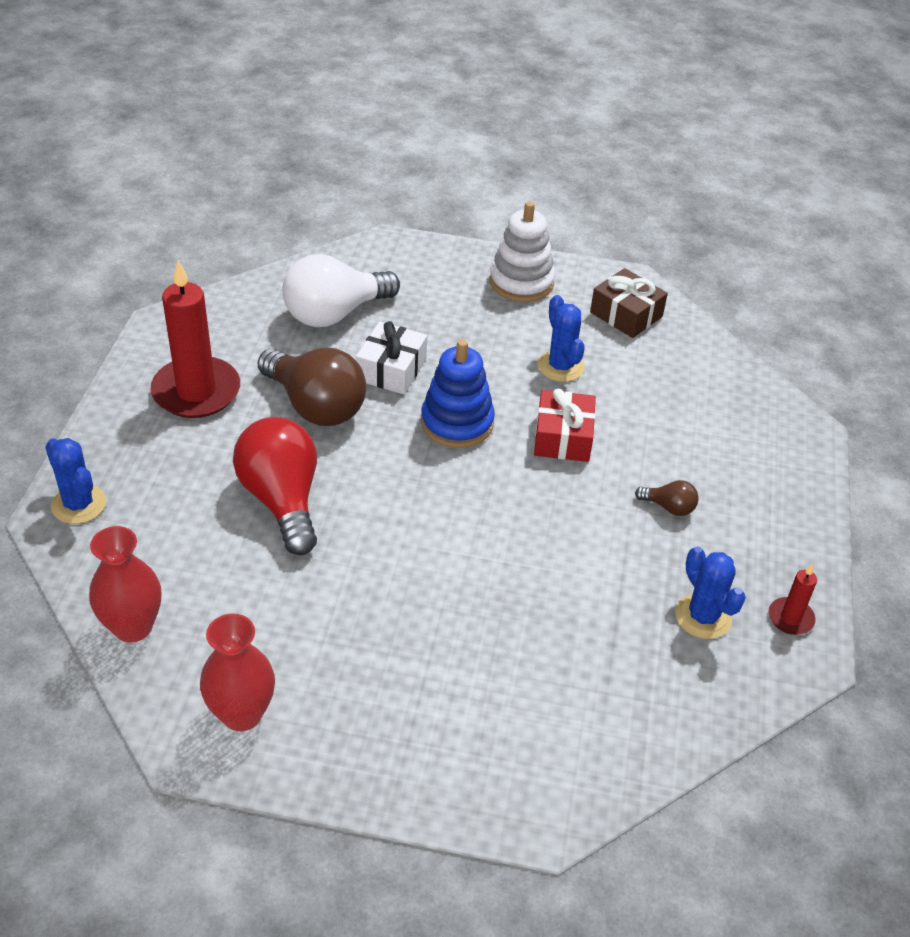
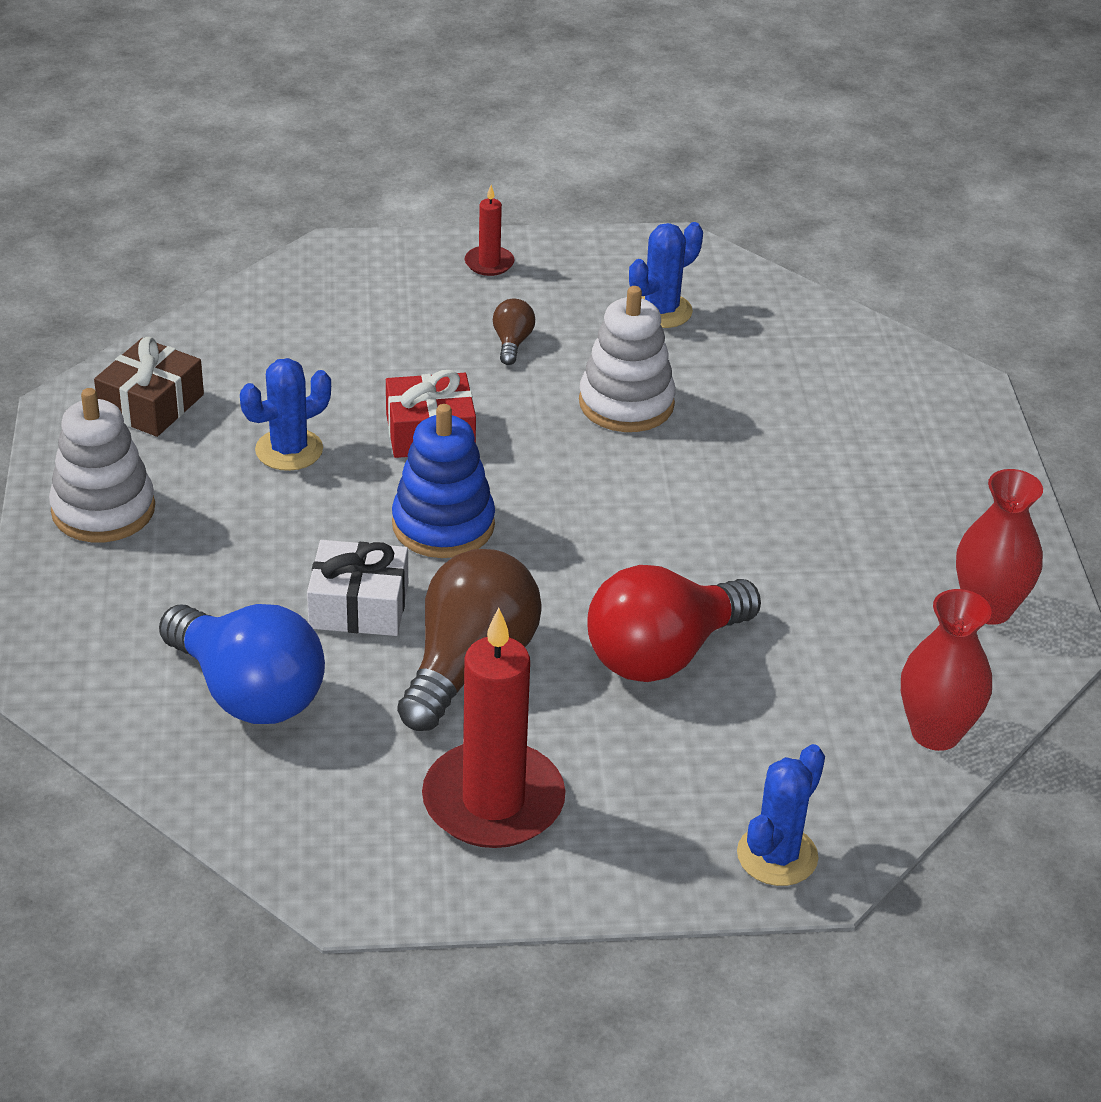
camera: 105 degrees left, 5 degrees down
(335, 313) = (248, 693): white light bulb -> blue light bulb
(573, 556) = (626, 403): none -> white stacking toy
(790, 618) = (631, 258): red candle -> red candle (489, 263)

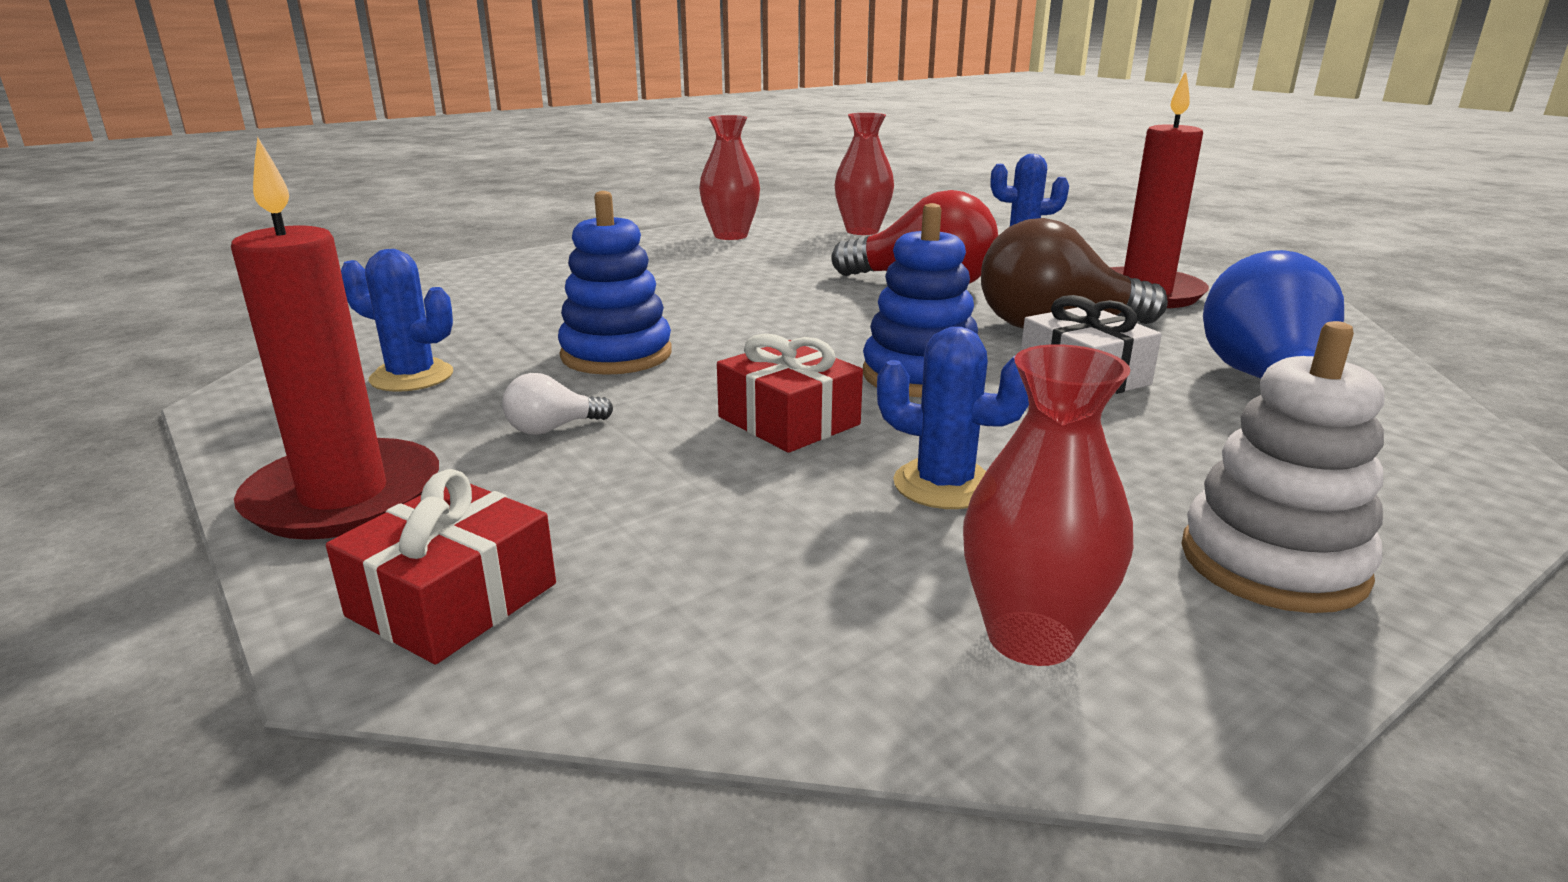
camera: 120 degrees left, 15 degrees down
(151, 404) = (1031, 637): brown gift -> red vase
(351, 275) = (453, 600): none -> red gift
(489, 263) = (344, 496): red candle -> red candle, size x2.17
(512, 343) = (552, 429): brown light bulb -> white light bulb
(626, 403) = (616, 355): white stacking toy -> blue stacking toy

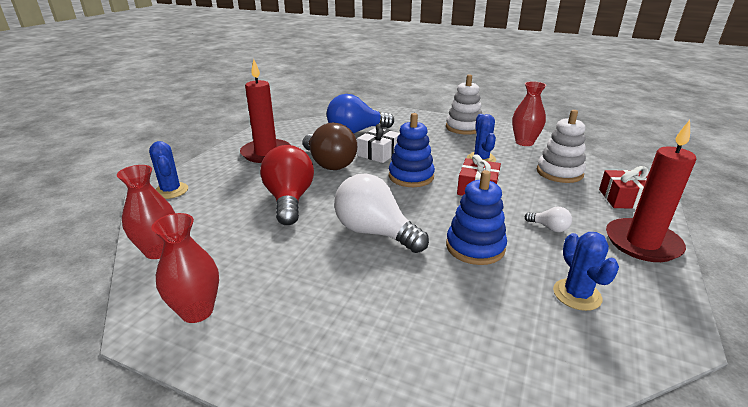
camera: 120 degrees left, 5 degrees up
(726, 574) = (559, 172): none -> white stacking toy
(756, 310) = (375, 232): none -> white light bulb

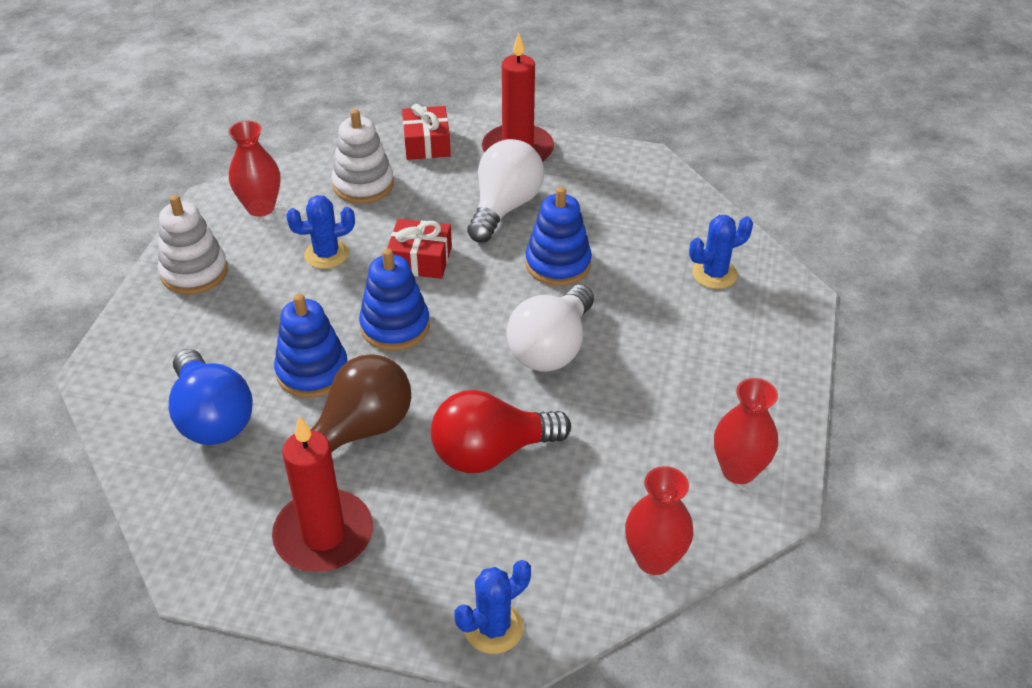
camera: 100 degrees left, 15 degrees up
(379, 153) = (312, 371): white gift -> blue stacking toy
(549, 228) = (504, 207): white light bulb -> white light bulb, size x2.29
(577, 294) = (614, 202): blue cactus -> blue cactus (714, 274)

